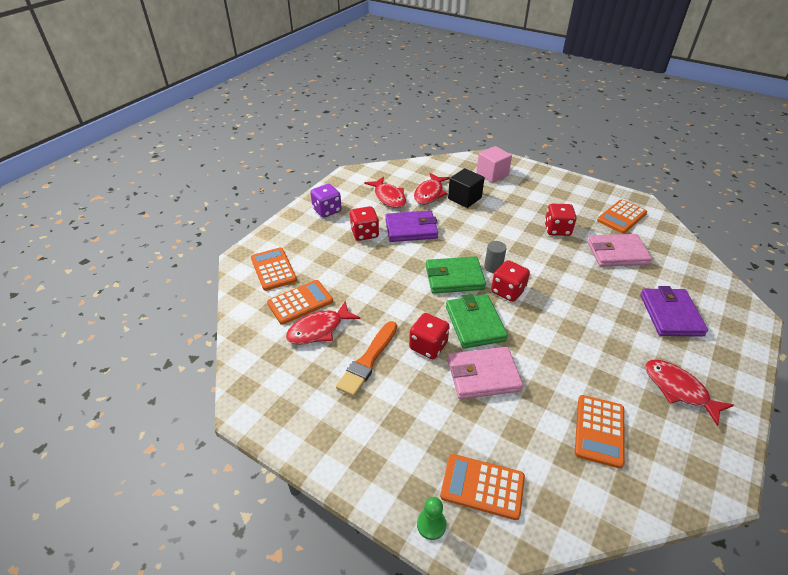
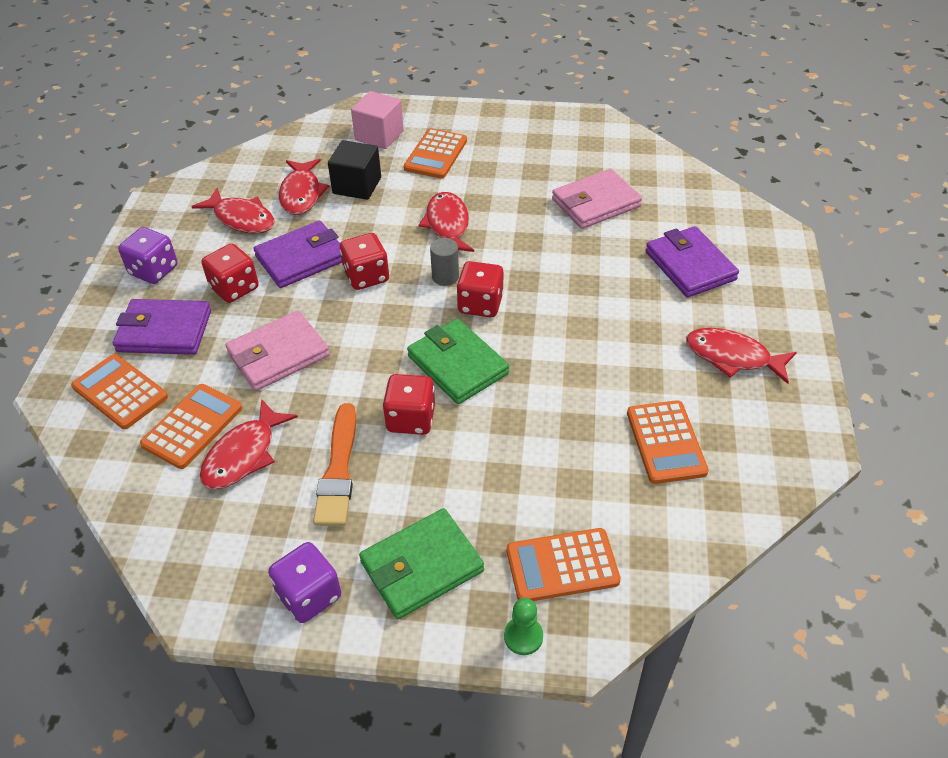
camera: 25 degrees left, 5 degrees up
(310, 431) = (309, 595): none -> purple dice
(314, 244) = (164, 331): none -> purple wallet
(454, 278) = (400, 310): green wallet -> green wallet (421, 566)
(483, 375) = (500, 430): pink wallet -> pink wallet (278, 354)
(509, 237) = (447, 225): none -> red fish
(557, 229) = (506, 194): red dice -> red dice (366, 276)
(621, 217) = (581, 149): orange calculator -> orange calculator (436, 155)

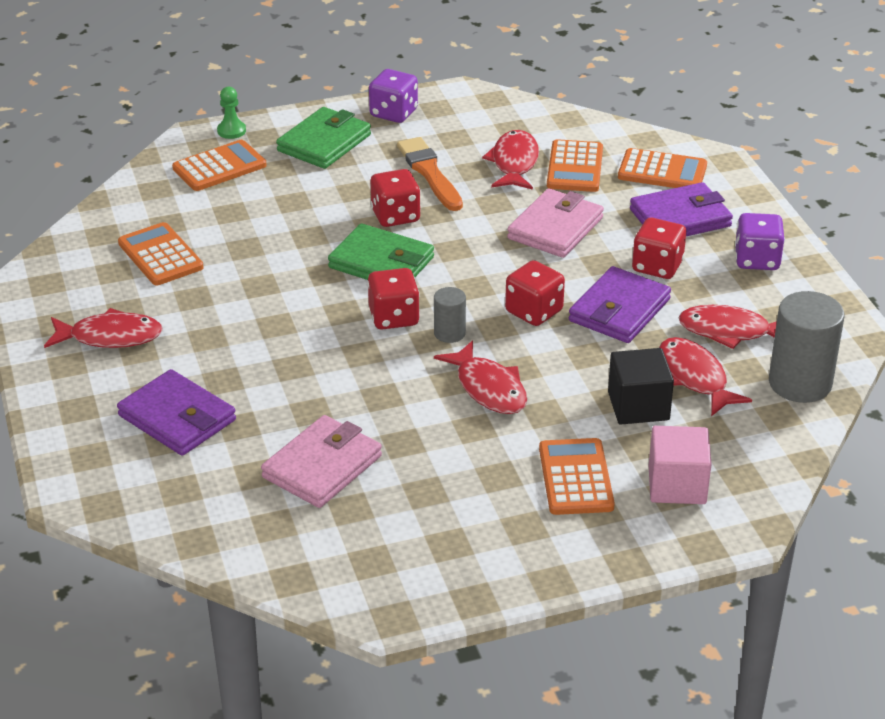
camera: 155 degrees right, 10 degrees down
(239, 171) = (800, 383): none -> grey cylinder

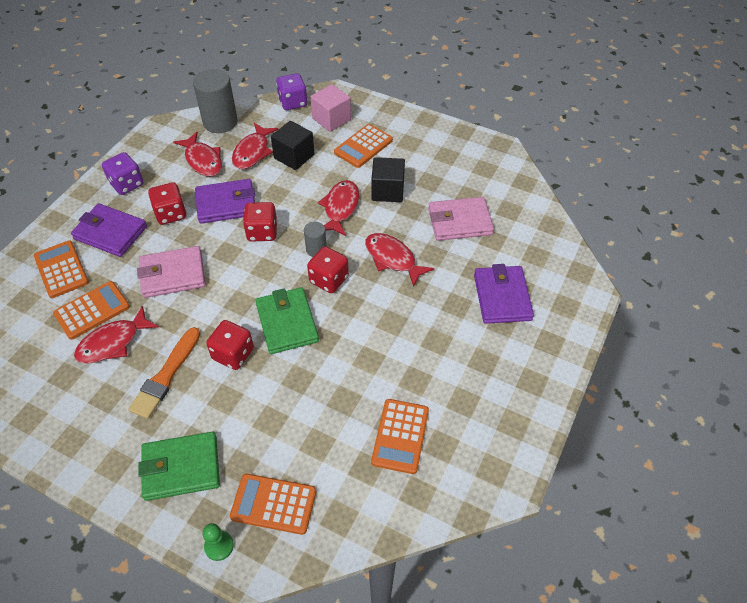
camera: 135 degrees left, 15 degrees up
(110, 337) = (490, 384): red fish -> red fish (392, 259)
(393, 113) = (100, 461): purple dice -> purple dice (293, 102)
(461, 444) = (387, 191): none -> black cube

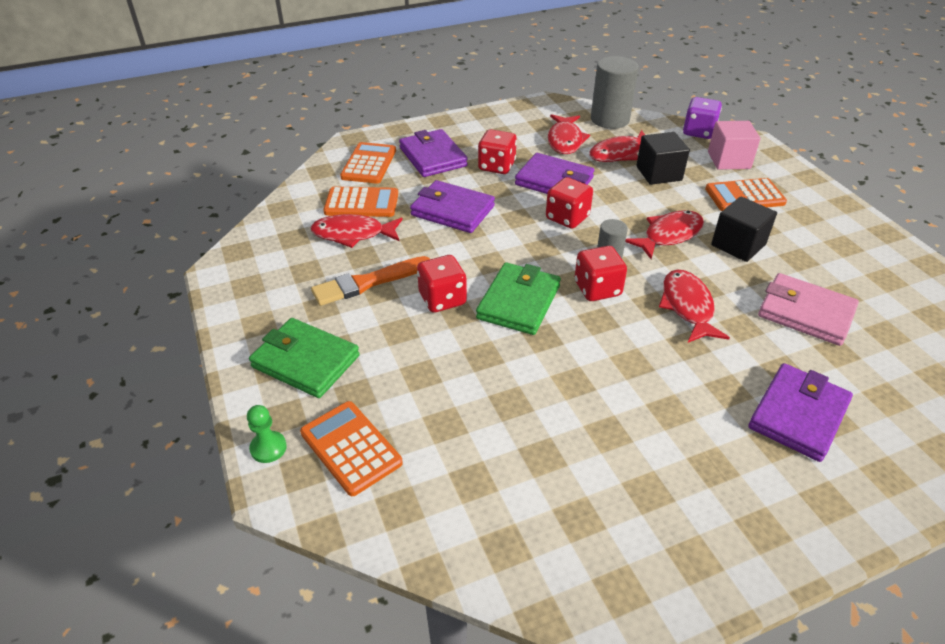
camera: 40 degrees right, 10 degrees down
(127, 184) = (481, 130): purple dice -> none
(173, 274) = (452, 211): pink wallet -> purple wallet
(400, 436) = (539, 476): orange calculator -> none

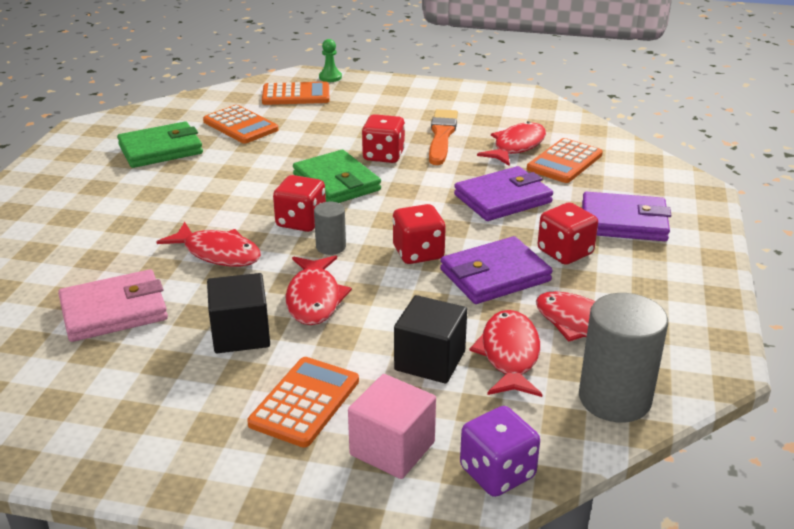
camera: 125 degrees right, 10 degrees down
(305, 361) = (385, 99): green wallet -> green wallet (161, 149)
(369, 164) = (640, 184): orange calculator -> orange calculator (240, 125)
(798, 415) = (62, 238): purple wallet -> none

